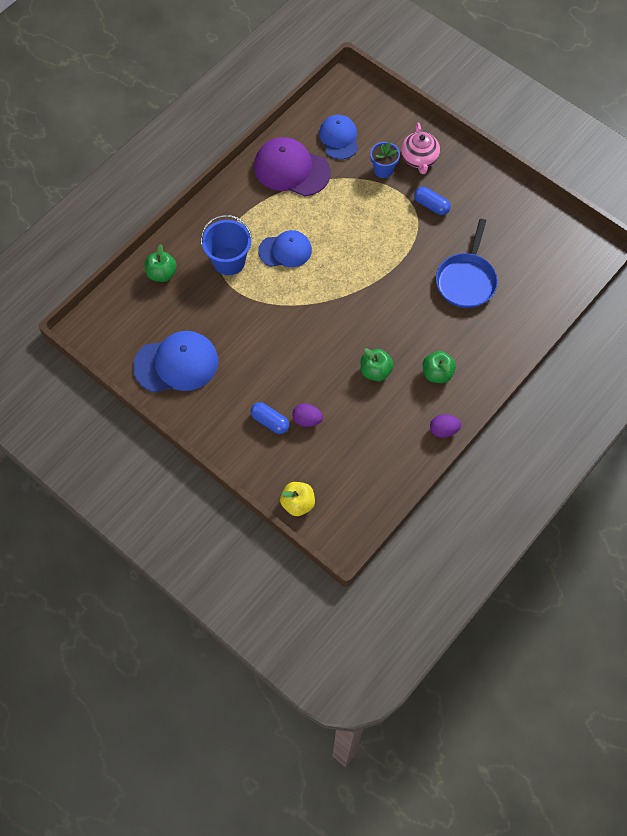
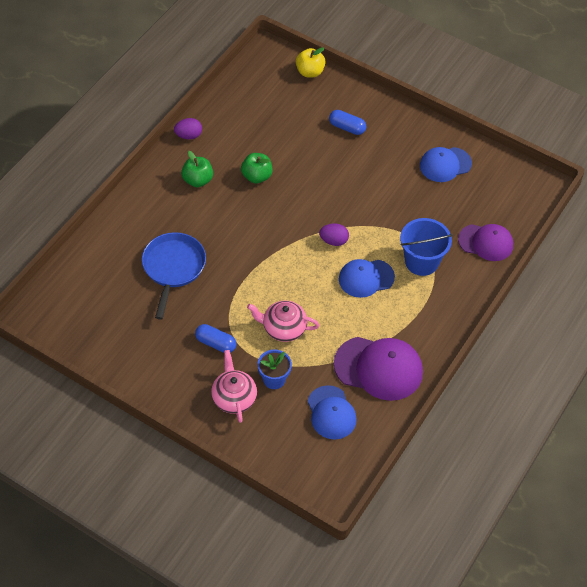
camera: 170 degrees right, 10 degrees down
(162, 274) = (486, 242): green apple -> purple cap
(176, 364) = (445, 164): blue cap -> blue cap, size x0.66
(307, 420) = (314, 132): purple egg -> purple egg (333, 241)
(369, 212) = (283, 328): none -> pink teapot

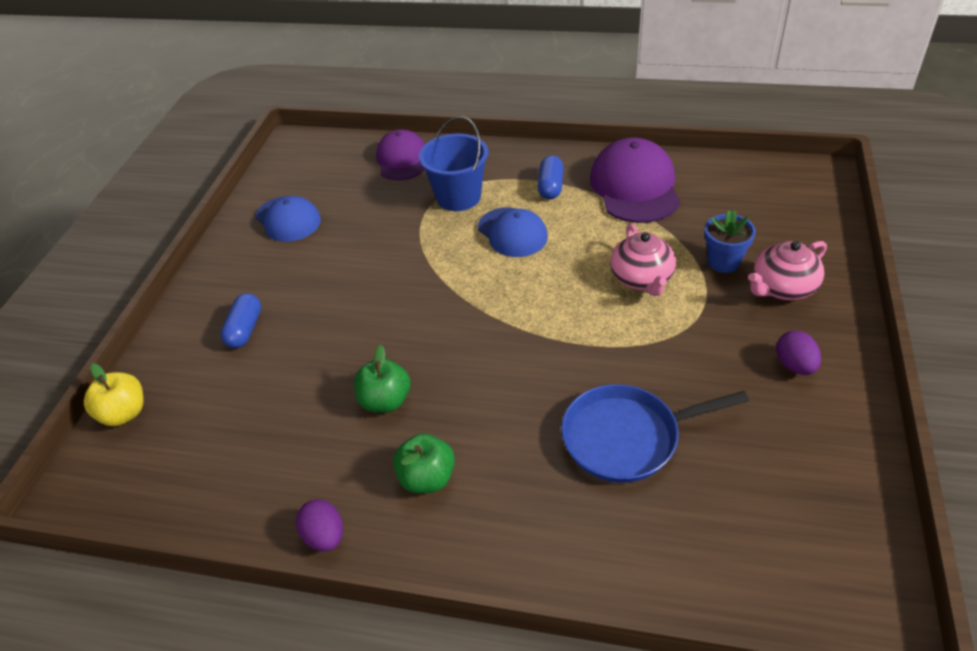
camera: 105 degrees left, 10 degrees down
(215, 343) = (719, 335): blue capsule -> blue capsule (551, 187)
(331, 413) = (725, 203): blue cap -> none
(333, 241) = (468, 278): purple egg -> purple egg (794, 365)

